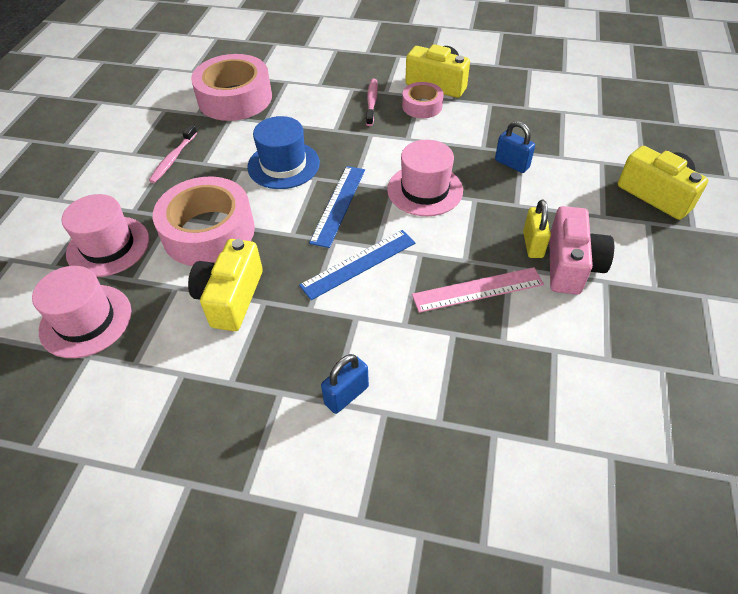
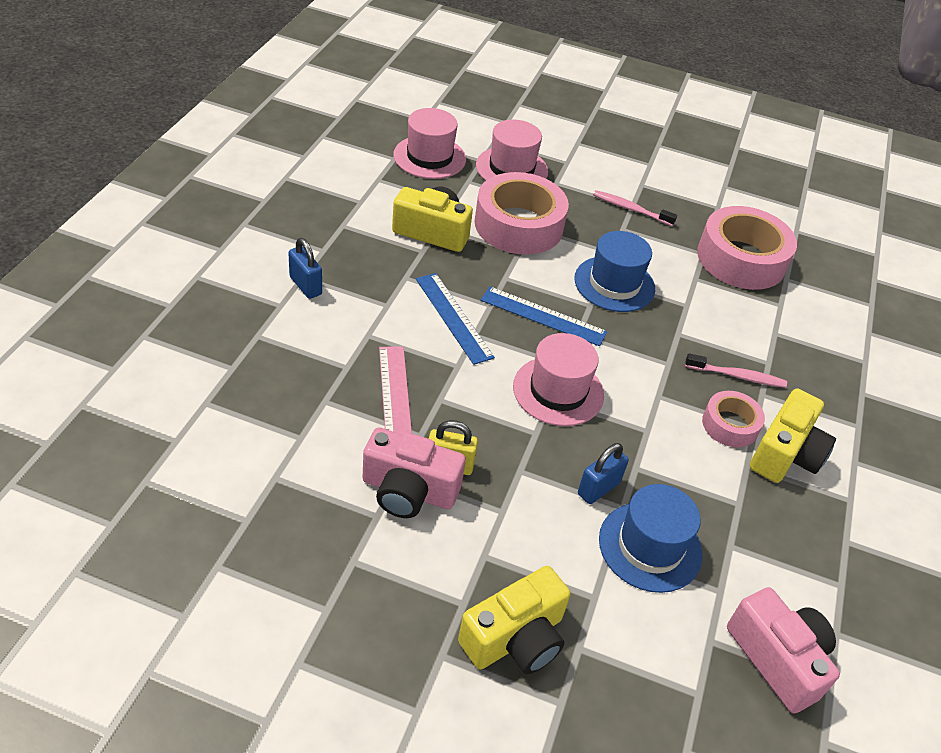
camera: 90 degrees right, 5 degrees down
(547, 139) = (650, 546): none -> blue hat
(595, 92) = (777, 659): none -> pink camera

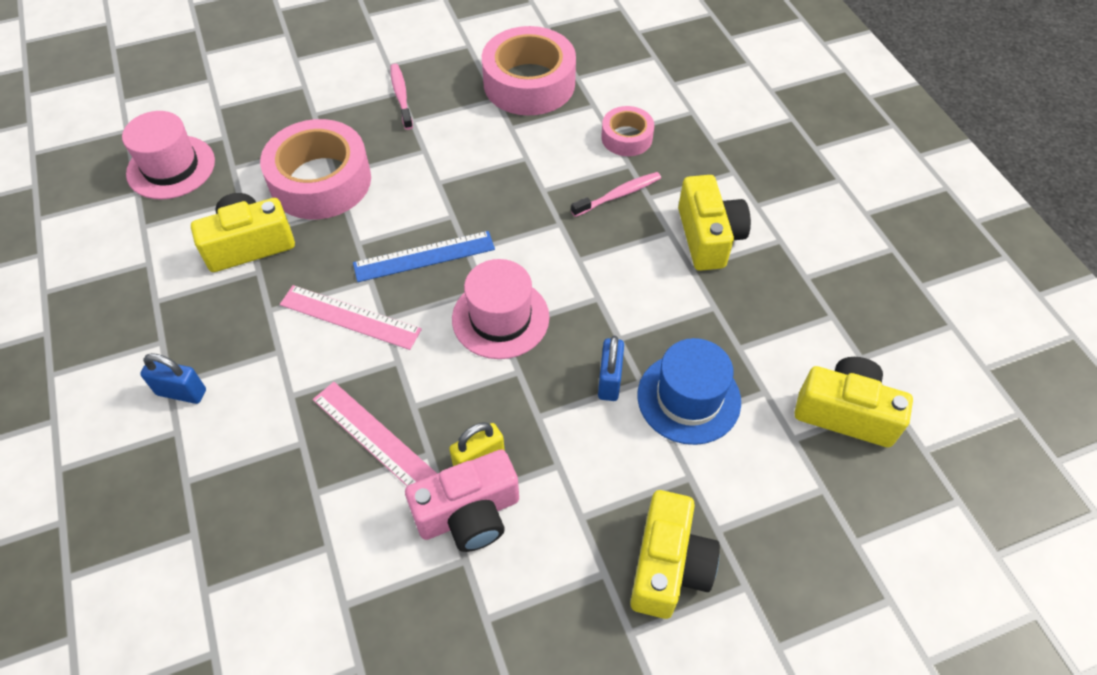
camera: 35 degrees left, 10 degrees up
(453, 317) = (350, 317): blue ruler -> pink ruler
(511, 168) = (260, 126): pink hat -> none
(614, 284) = (453, 180): blue hat -> none
(631, 209) = (401, 96): pink toothbrush -> pink toothbrush turned 90 degrees clockwise
(730, 425) = (651, 243): pink tape -> pink tape (626, 137)
(777, 659) = (845, 412): pink camera -> yellow camera

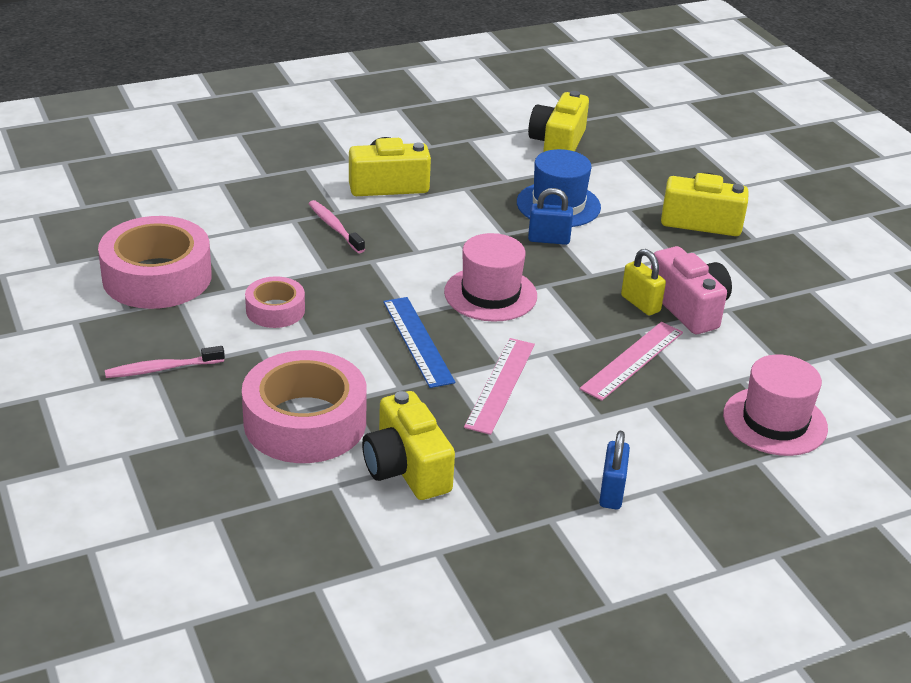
camera: 95 degrees left, 20 degrees down
(171, 167) = (271, 559): pink hat -> pink hat (775, 421)
(626, 137) = (254, 220): pink tape -> pink tape (275, 310)

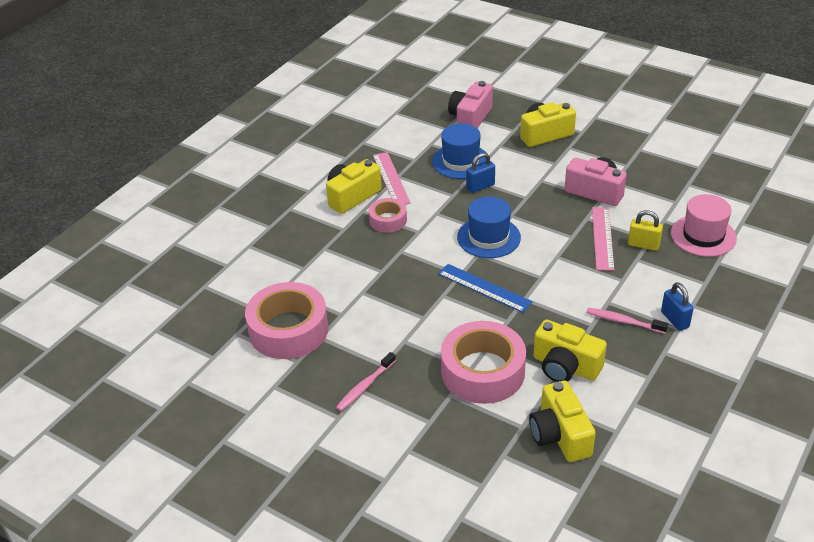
camera: 30 degrees left, 5 degrees up
(275, 310) = (384, 312): pink tape -> pink tape (388, 220)
(335, 227) = (354, 240): pink toothbrush -> pink toothbrush (624, 321)
(490, 294) = (488, 237): pink hat -> blue hat
(500, 385) = (555, 290): pink ruler -> pink ruler (391, 178)
(558, 144) = (416, 121): yellow camera -> yellow camera (560, 435)
(628, 167) = (470, 118): none -> pink camera
(640, 304) = (570, 202): yellow padlock -> yellow padlock (643, 245)

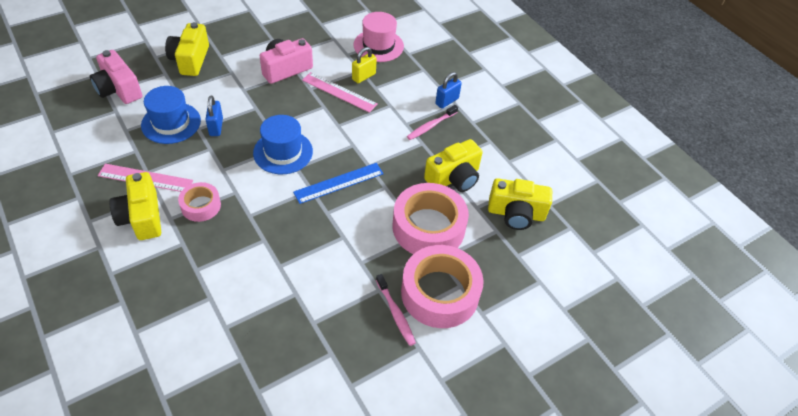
camera: 70 degrees left, 10 degrees up
(288, 330) = (285, 344): pink tape -> pink tape (440, 293)
(675, 320) = (447, 101): blue padlock -> blue padlock turned 45 degrees counterclockwise

